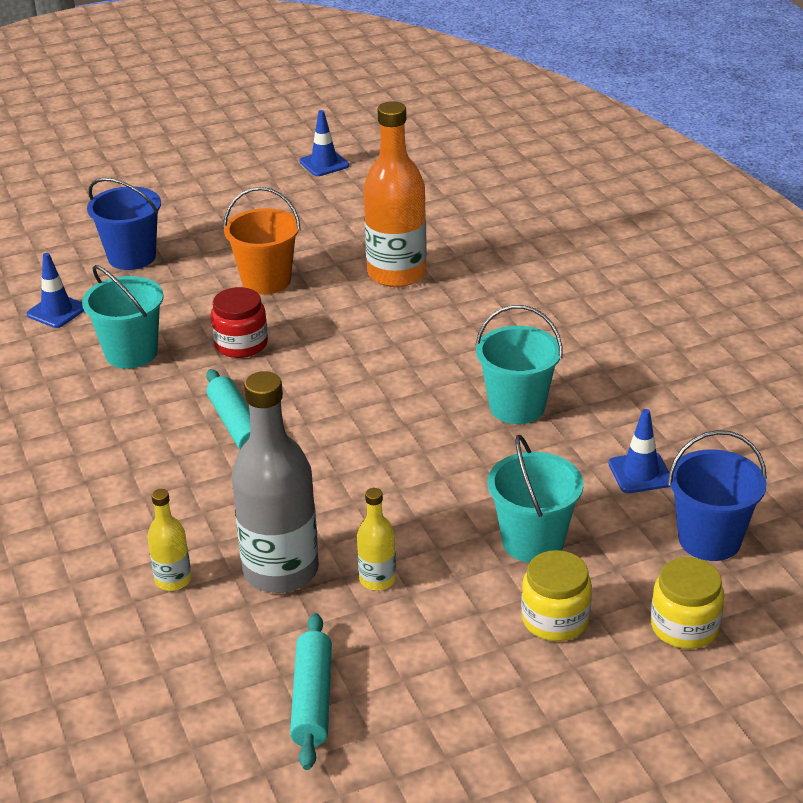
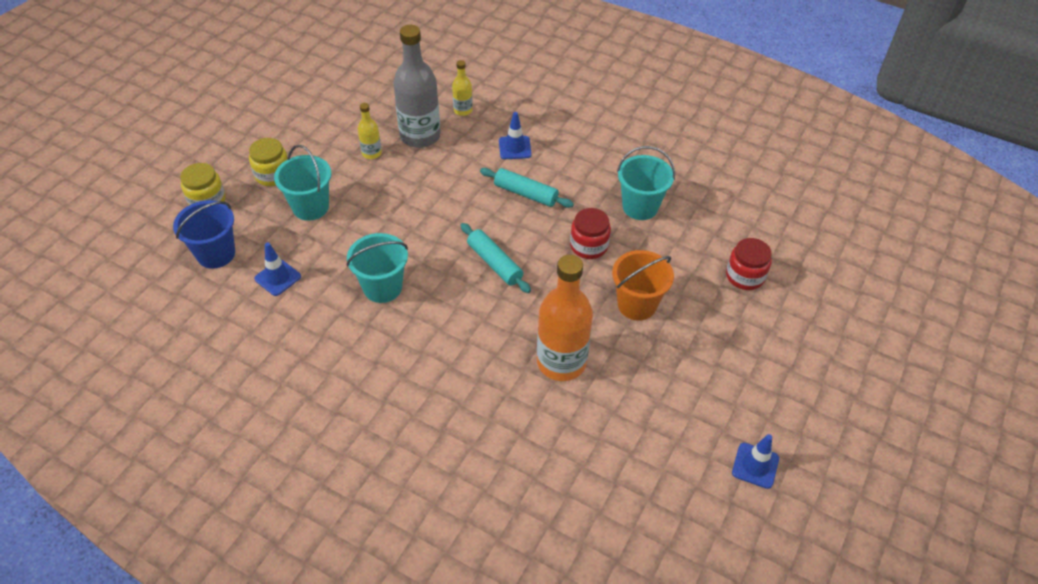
camera: 140 degrees right, 15 degrees up
(57, 311) = (722, 211): blue traffic cone -> blue traffic cone (515, 148)
(132, 257) = (745, 276): blue bucket -> red jar
(312, 700) = (353, 97): turquoise rolling pin -> turquoise rolling pin (494, 263)

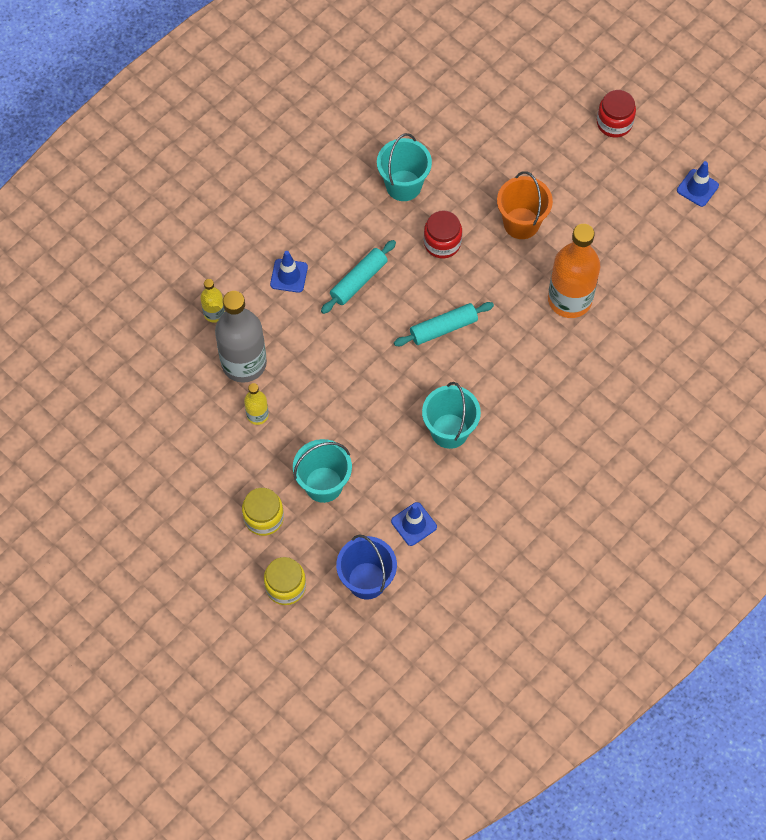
camera: 75 degrees left, 15 degrees up
(745, 276) = (510, 128): red jar -> red jar (614, 123)

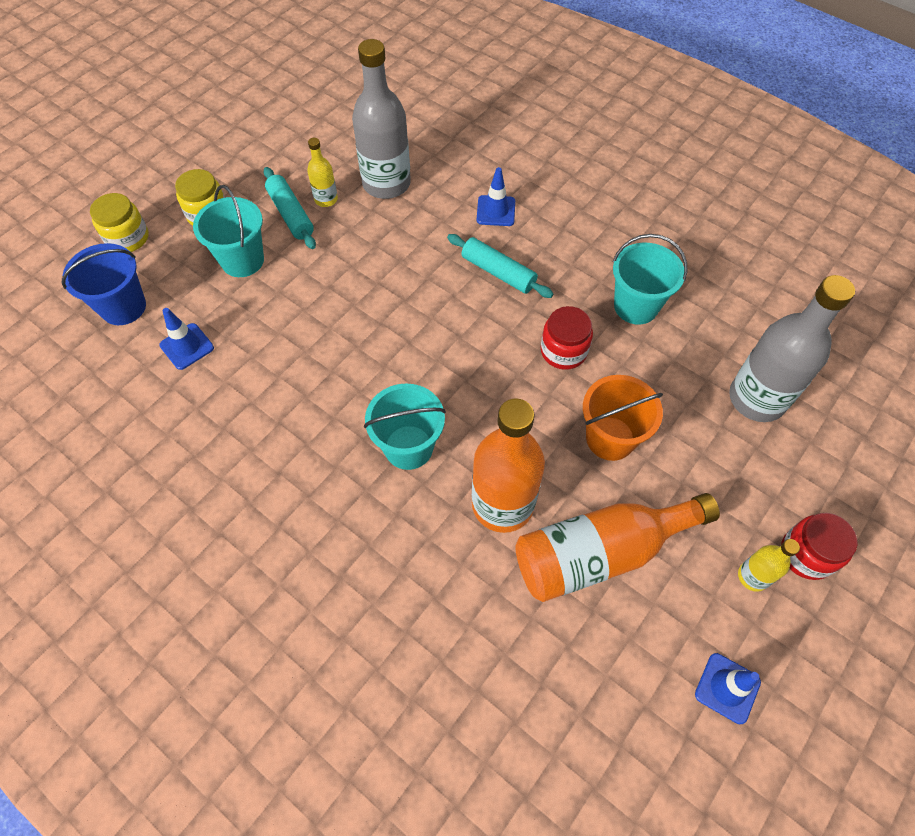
camera: 85 degrees right, 5 degrees down
(214, 313) = (443, 156): yellow bottle -> yellow bottle (752, 576)
(443, 328) = (444, 360): turquoise rolling pin -> turquoise rolling pin (290, 214)
(449, 431) = (305, 375): turquoise bucket -> turquoise bucket (408, 447)
(495, 123) = (757, 399): none -> grey bottle
(608, 243) = (600, 553): none -> orange bottle

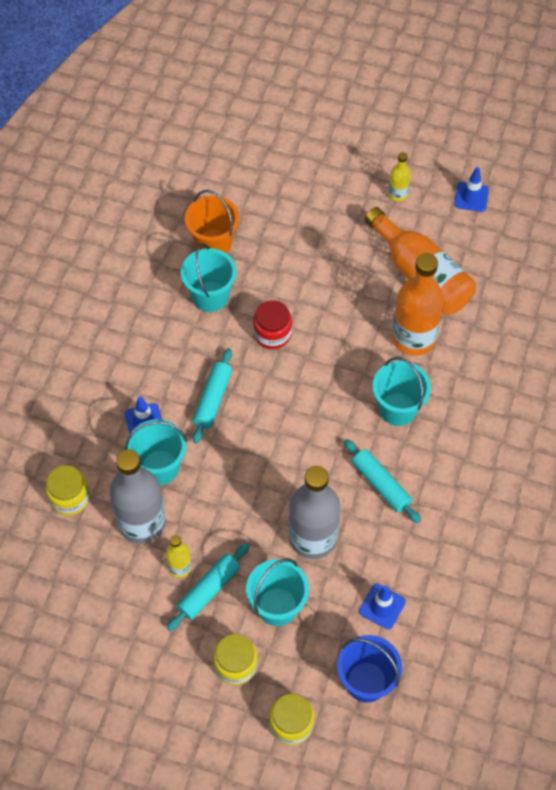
camera: 110 degrees left, 0 degrees up
(321, 394) = (380, 484): none -> turquoise rolling pin
(438, 141) = (70, 498): none -> yellow jar
(438, 210) = (160, 467): none -> turquoise bucket
(610, 438) = (334, 288): orange bucket -> orange bucket (213, 243)
(757, 399) = (264, 209): grey bottle -> grey bottle (313, 538)
(806, 554) = (370, 170): red jar -> none

